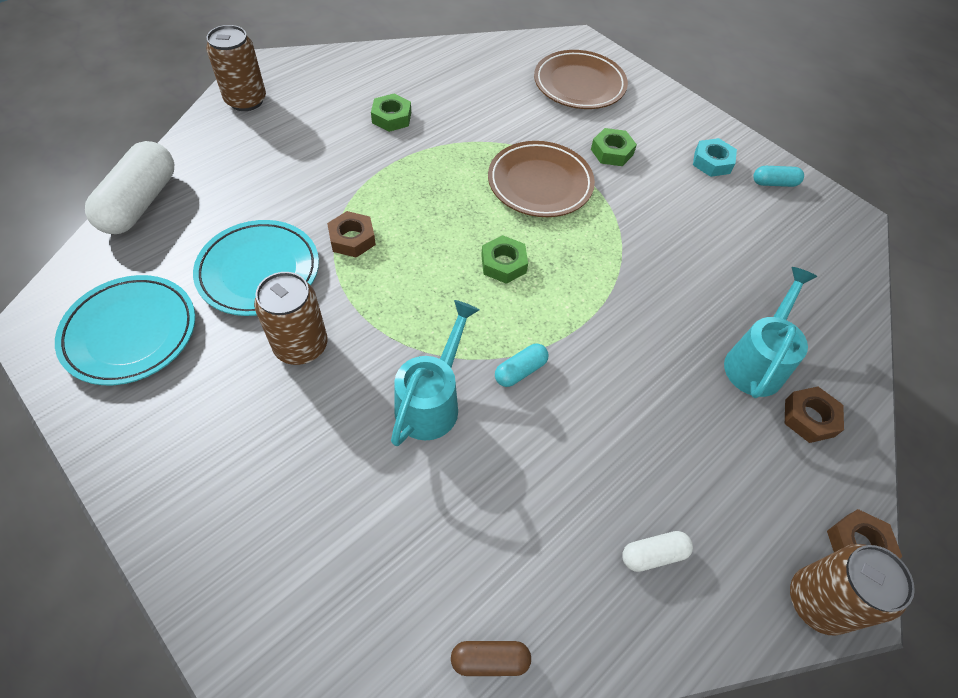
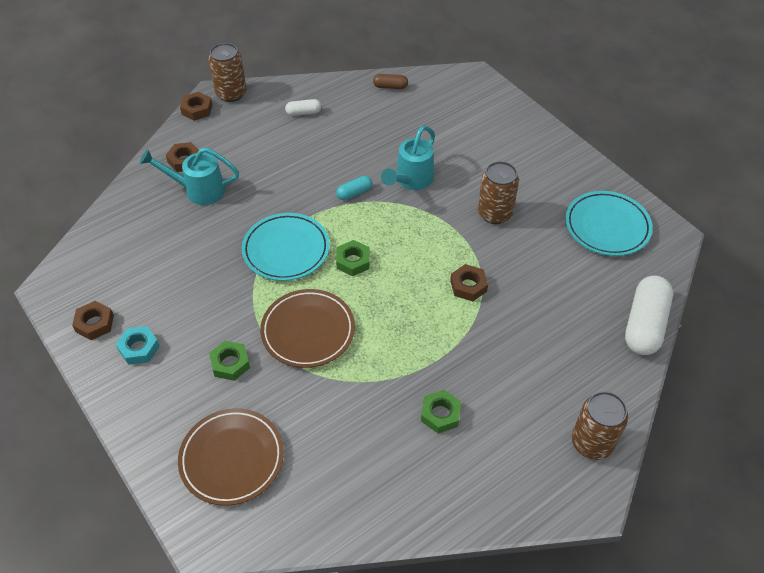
camera: 170 degrees left, 5 degrees down
(259, 271) = (534, 263): turquoise plate -> turquoise plate (286, 250)
(756, 362) = (198, 190): turquoise watering can -> turquoise watering can turned 60 degrees clockwise
(774, 183) = (94, 323): turquoise capsule -> brown nut

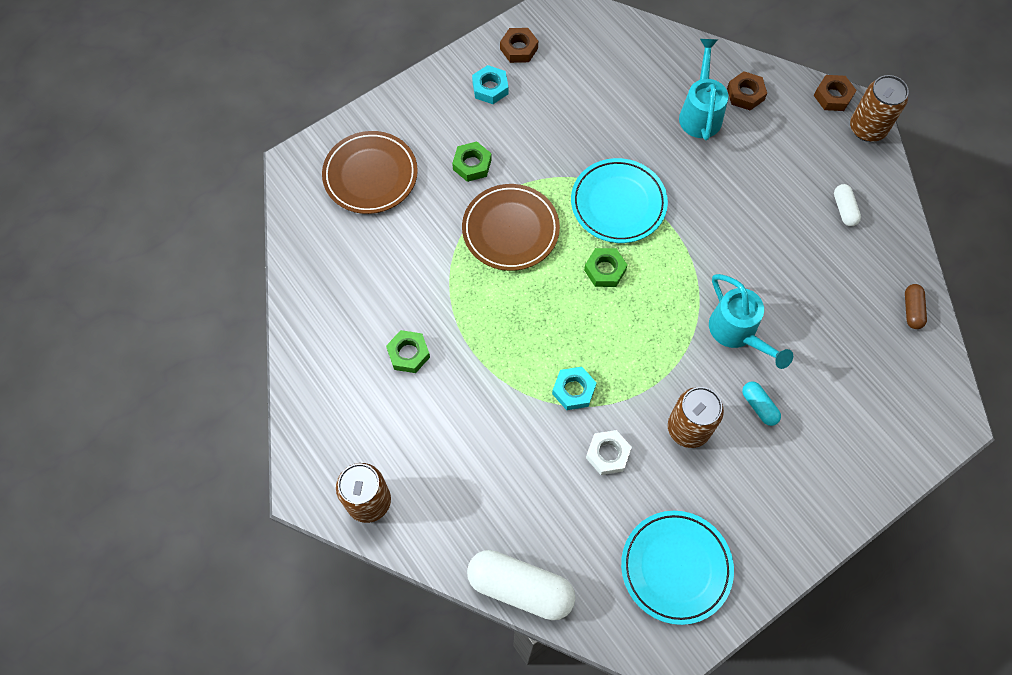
camera: 90 degrees right, 15 degrees up
(354, 193) = (710, 269): turquoise capsule -> turquoise capsule (759, 406)
(411, 180) = (737, 333): turquoise watering can -> turquoise watering can turned 150 degrees counterclockwise
(468, 286) = (573, 390): brown nut -> turquoise nut
(522, 264) = (608, 454): none -> white nut

